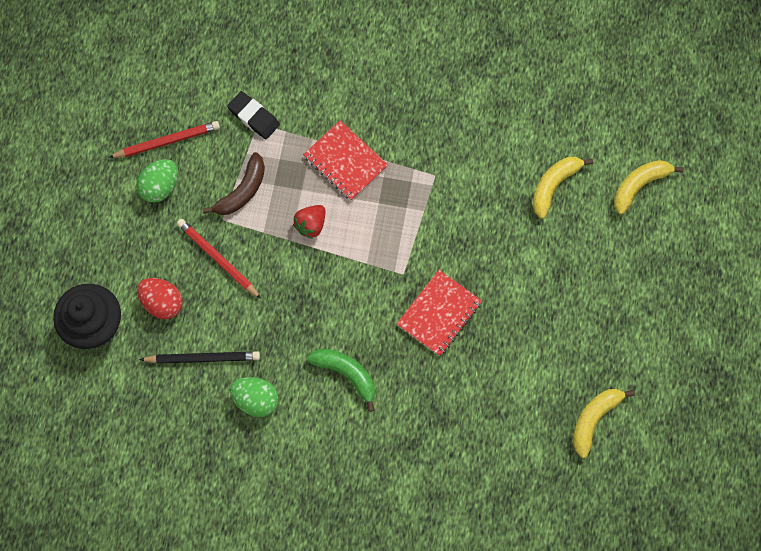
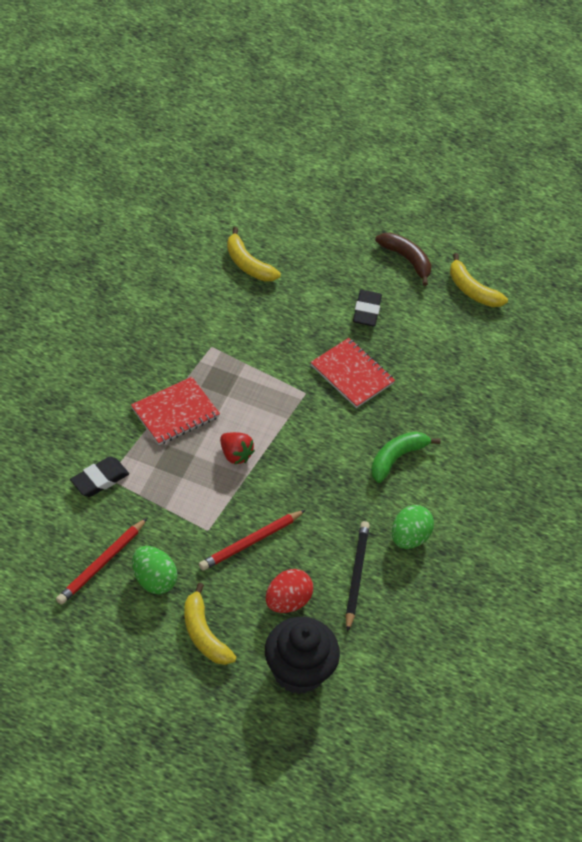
camera: 85 degrees left, 20 degrees down
(167, 141) = (101, 563): red pencil -> red pencil turned 135 degrees counterclockwise
(242, 191) = (181, 506): brown banana -> brown banana (406, 260)
(528, 314) = (366, 311): none -> black eraser
(639, 185) = (264, 208): yellow banana -> yellow banana (204, 633)

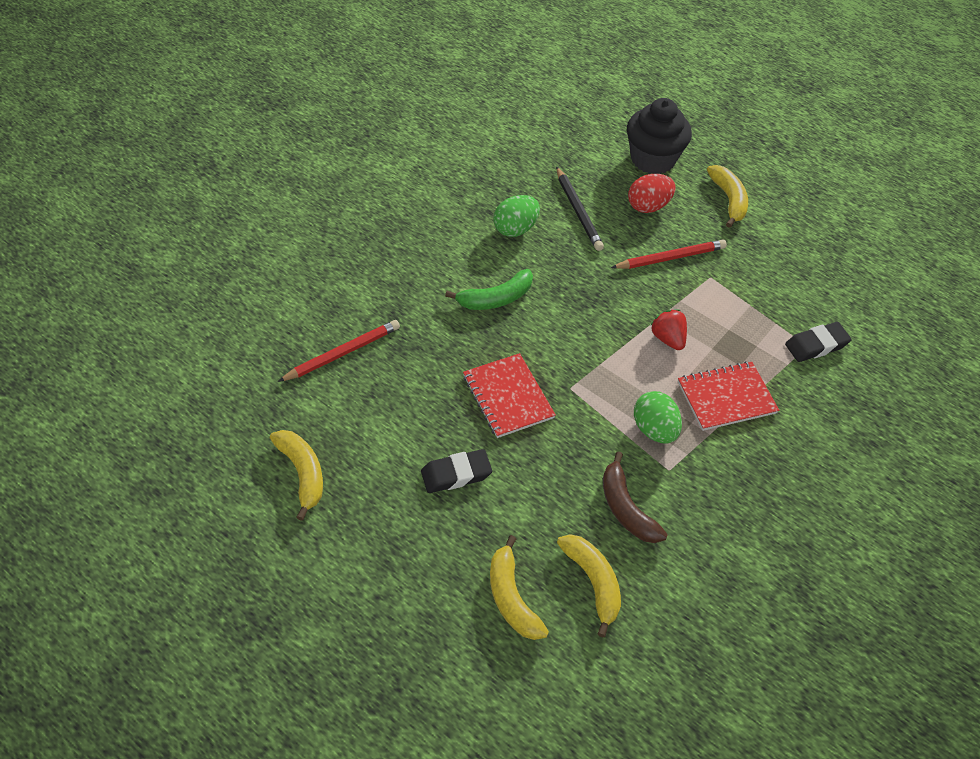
camera: 160 degrees left, 0 degrees up
(101, 563) = (817, 271): red pencil -> red pencil (342, 353)
(153, 580) = (769, 248): green egg -> green egg (654, 430)
(298, 246) = (511, 597): none -> yellow banana
(356, 575) = (578, 211): black pencil -> black pencil turned 45 degrees counterclockwise
(366, 311) = (456, 474): black eraser -> black eraser turned 45 degrees clockwise
(406, 260) = (367, 540): brown banana -> brown banana (626, 508)

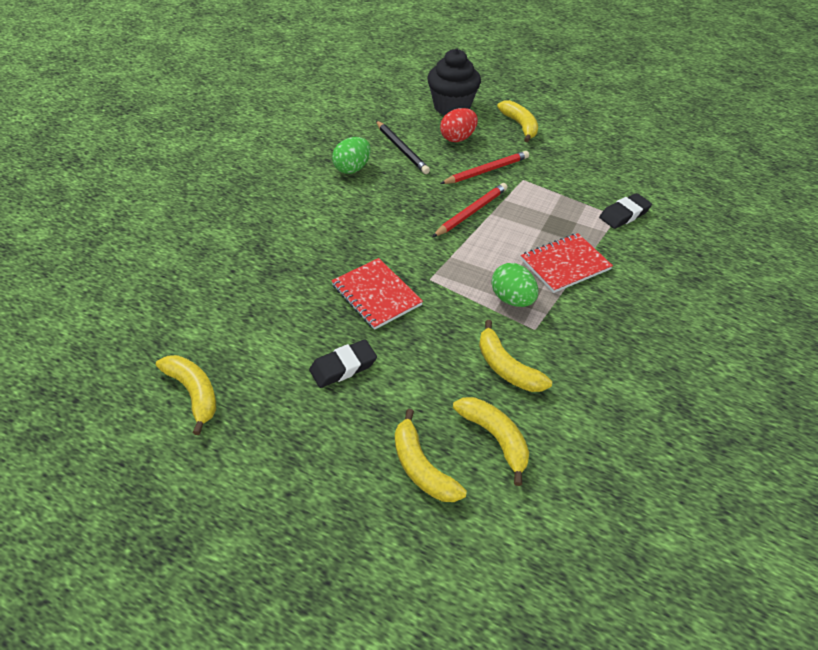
camera: 10 degrees left, 5 degrees down
(342, 353) = (217, 284): red pencil -> red pencil (471, 212)
(495, 298) = (347, 221): green banana -> none
(626, 508) = (506, 367): brown banana -> yellow banana
(668, 339) = (502, 228): red strawberry -> none

